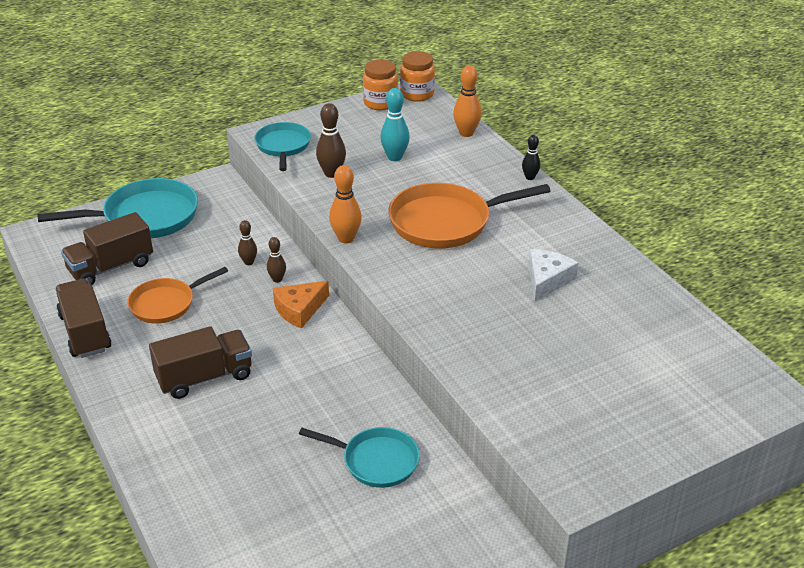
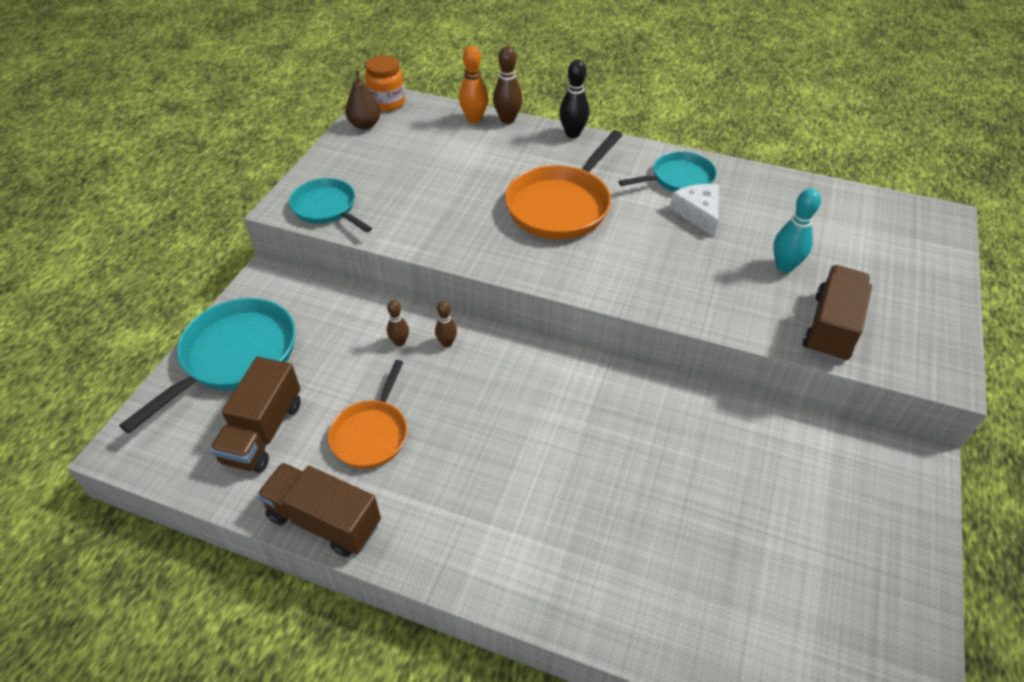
camera: 40 degrees left, 10 degrees up
(204, 377) = (503, 483): brown truck -> brown truck (831, 328)
(299, 310) = (503, 359): orange cheese -> none
(331, 173) = (407, 211): brown bowling pin -> brown bowling pin (507, 120)
(346, 238) = (501, 266): orange bowling pin -> none
(376, 461) = (736, 456): turquoise pan -> turquoise pan (678, 179)
(380, 103) = (365, 125): orange jar -> brown pear
(395, 157) = (443, 169): turquoise bowling pin -> turquoise bowling pin (784, 266)
(530, 177) = (572, 133): black bowling pin -> black bowling pin, size x1.62

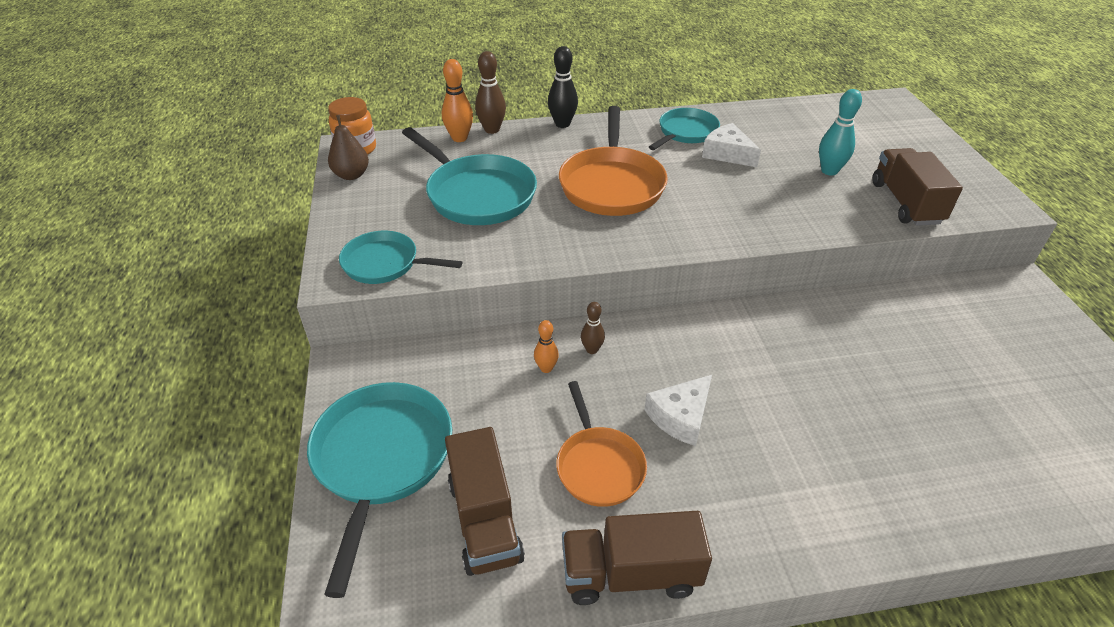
camera: 30 degrees left, 5 degrees down
(399, 342) = (546, 368): brown bowling pin -> orange bowling pin
(443, 175) = (477, 194): none -> turquoise pan
(466, 427) = (681, 416): none -> white cheese

